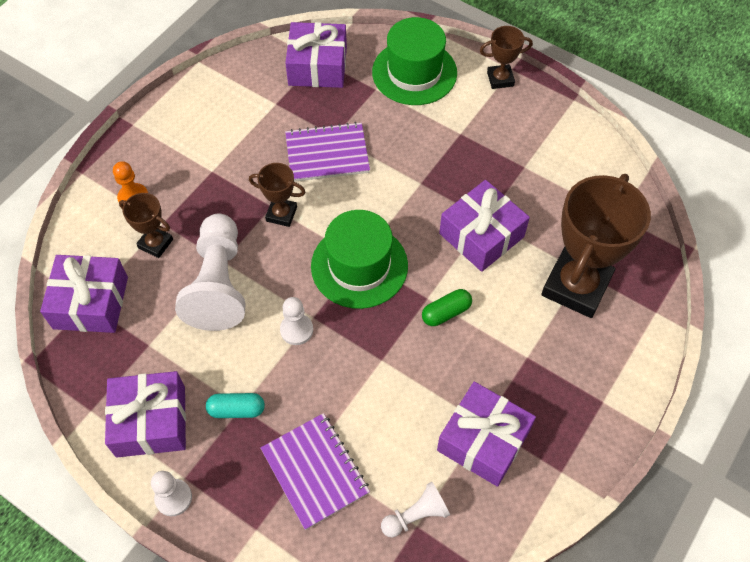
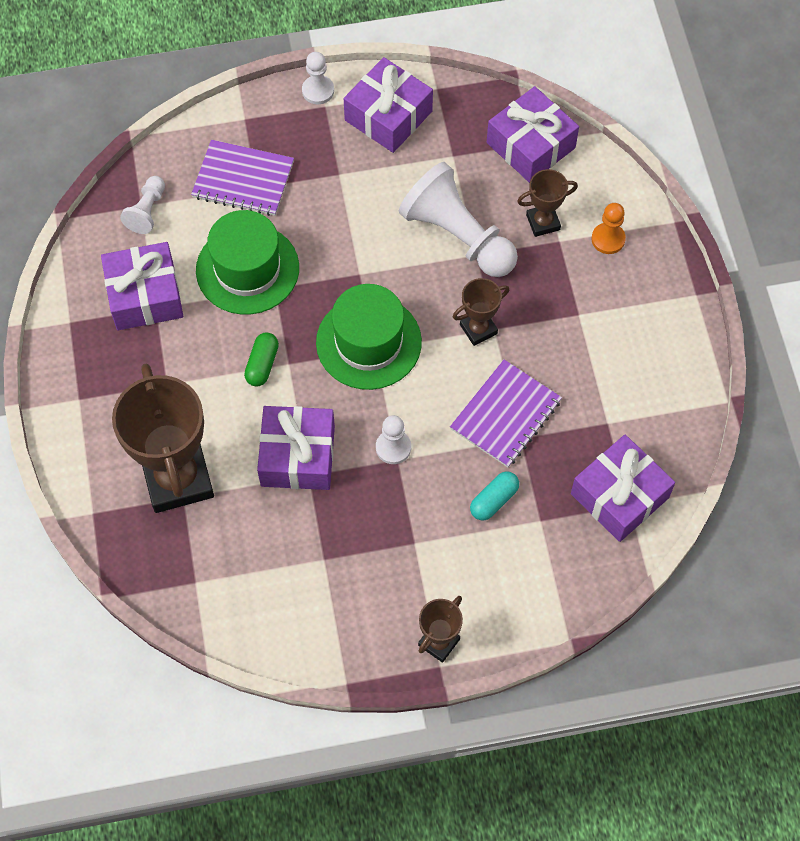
camera: 135 degrees right, 5 degrees up
(236, 410) = (340, 170): turquoise capsule -> turquoise capsule (494, 500)
(296, 330) = (361, 254): white pawn -> white pawn (393, 447)
(414, 72) = (526, 573): green hat -> green hat (247, 269)

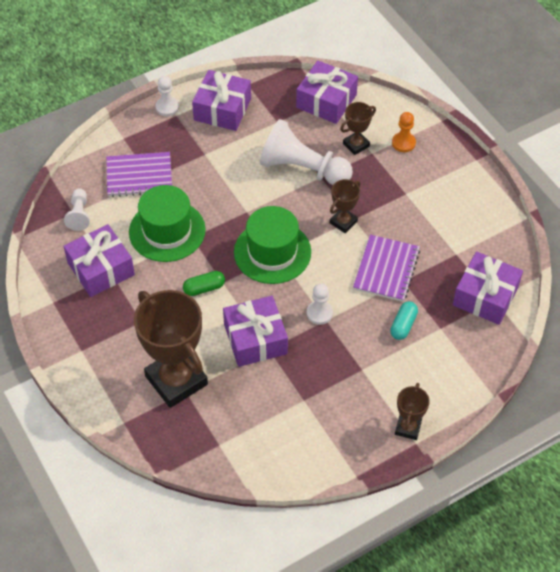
camera: 20 degrees left, 10 degrees down
(262, 364) = (204, 288): green capsule -> green capsule turned 75 degrees clockwise

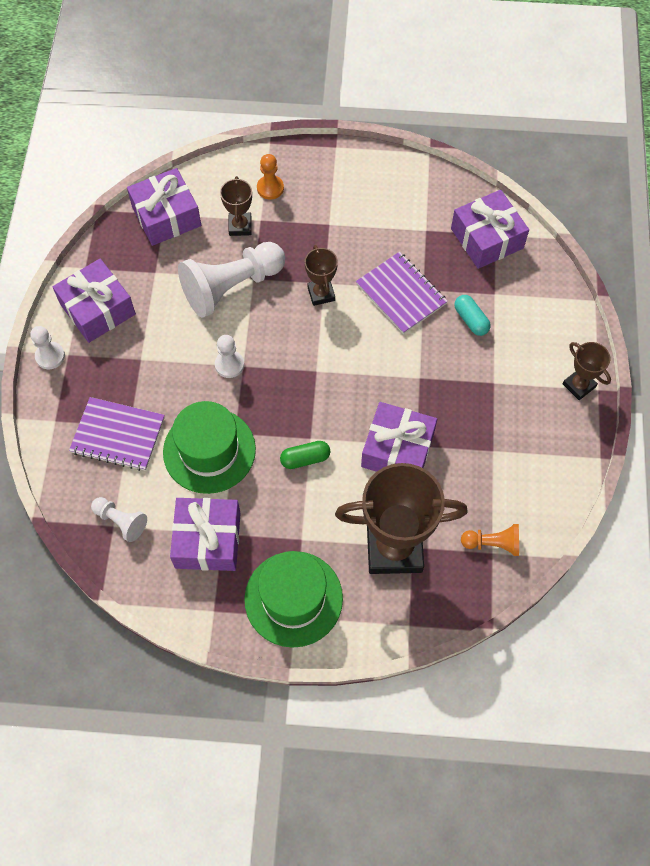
camera: 55 degrees left, 10 degrees up
(139, 176) = (118, 435): purple notebook -> purple notebook turned 75 degrees clockwise
(204, 288) = (305, 458): green capsule -> green capsule turned 60 degrees clockwise
(226, 441) = (493, 543): none -> orange pawn
(272, 252) = (309, 374): green hat -> green hat (293, 598)
(319, 313) = (408, 378): white pawn -> white pawn (229, 365)

